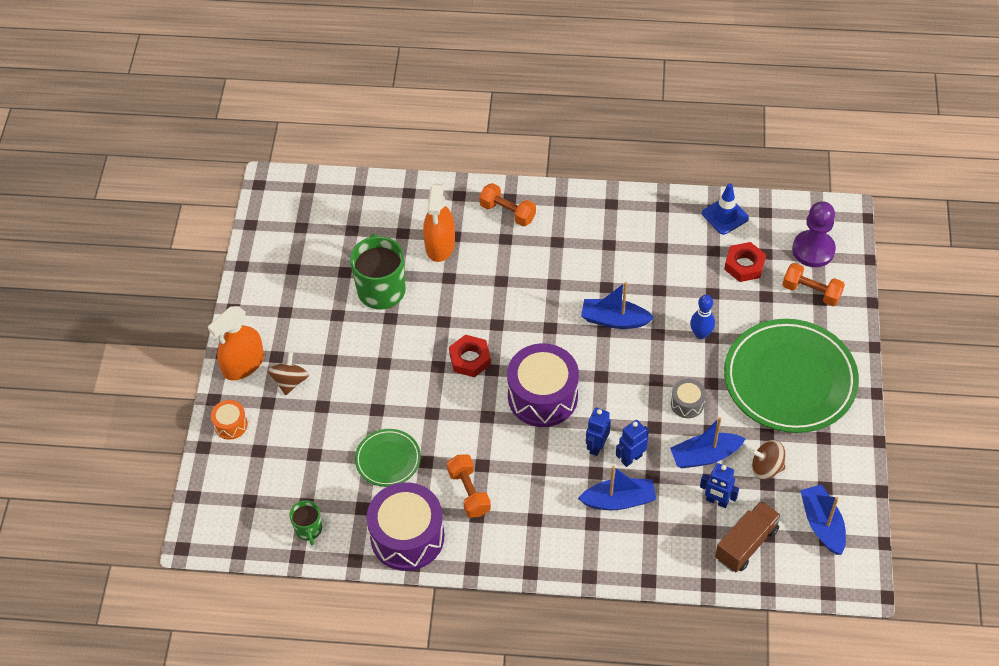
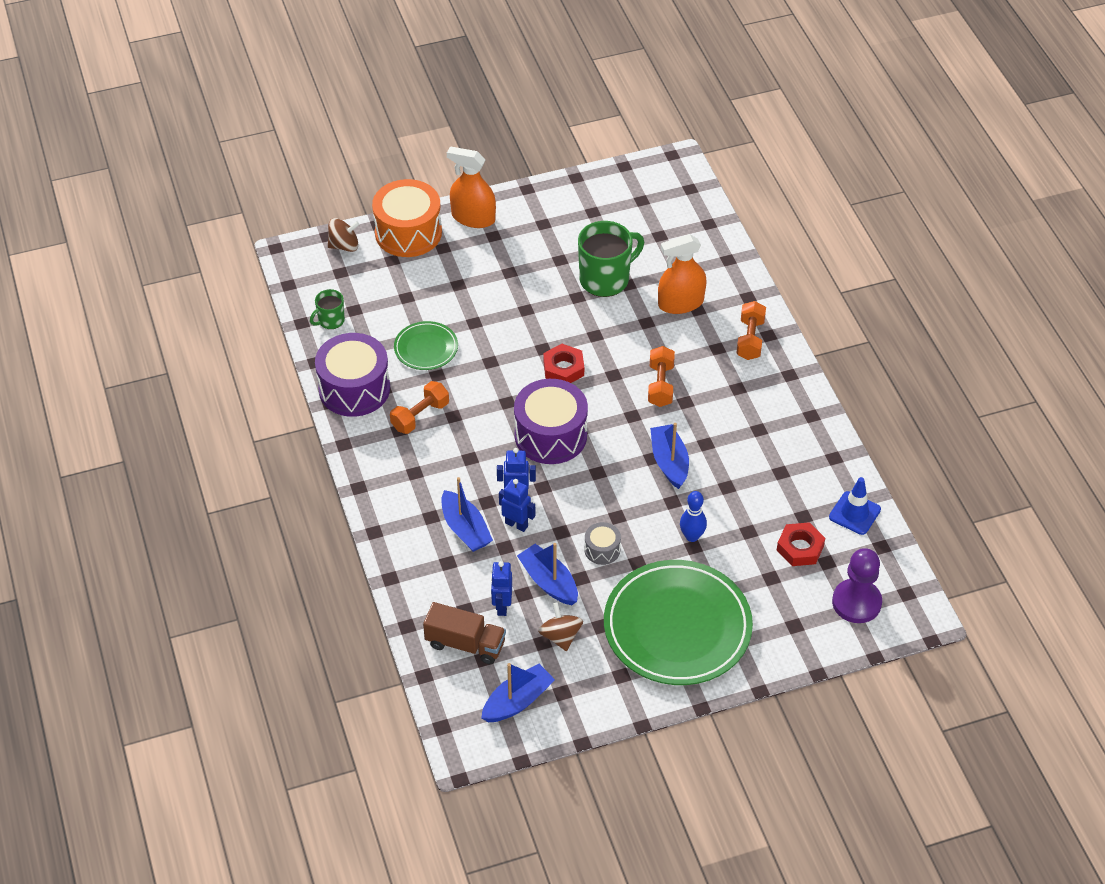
camera: 65 degrees right, 5 degrees down
(231, 425) = (408, 232): orange drum -> orange drum, size x2.11
(290, 381) = (472, 254): brown spinning top -> brown spinning top (344, 246)
(811, 292) = (800, 615): orange dumbbell -> orange dumbbell (660, 385)

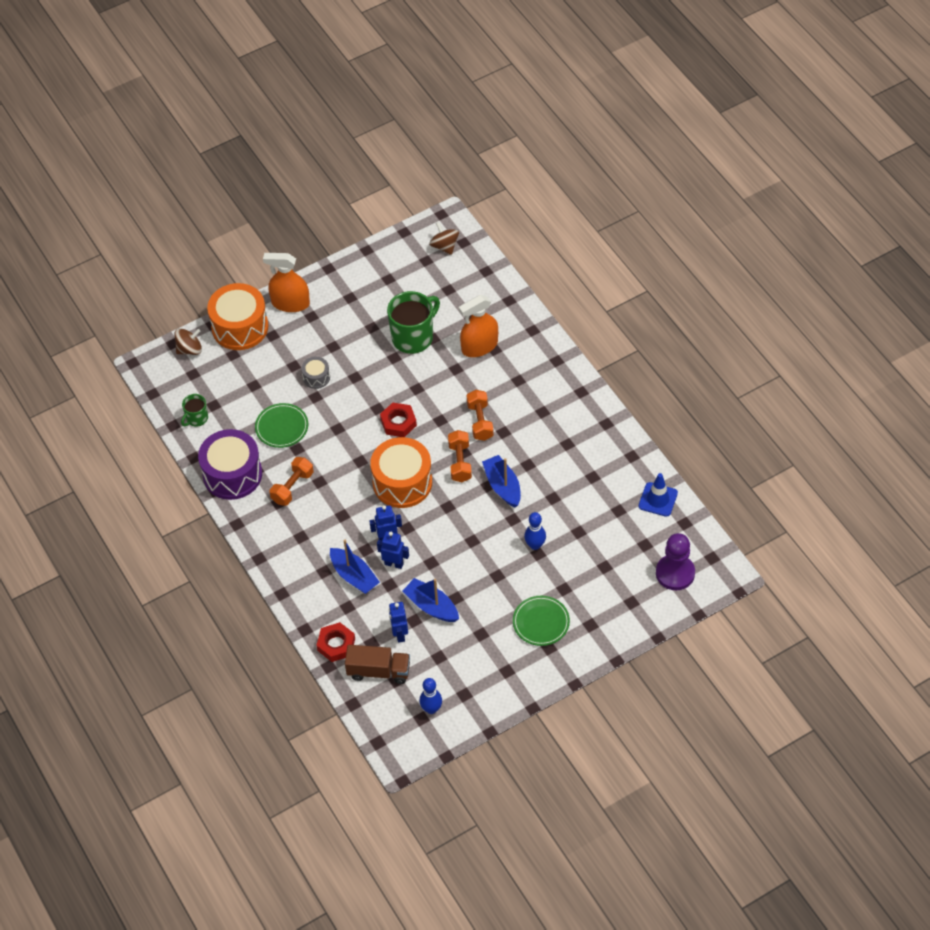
camera: 10 degrees left, 5 degrees up
(517, 701) = (431, 709): blue boat -> blue bowling pin
(550, 435) = (402, 482): purple drum -> orange drum
(560, 636) = (452, 649): brown spinning top -> brown spinning top (444, 246)
(602, 550) = (467, 571): grey drum -> grey drum (316, 377)
(677, 627) = (541, 622): green plate -> green plate, size x0.48
(750, 339) = (542, 367): orange dumbbell -> orange dumbbell (460, 462)
(800, 548) = (621, 537): red nut -> red nut (336, 644)

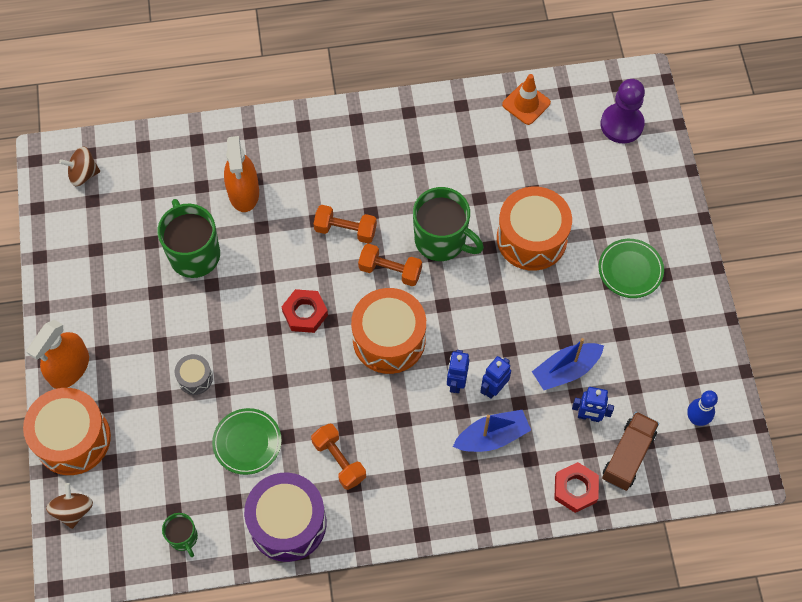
camera: 70 degrees left, 10 degrees up
(502, 486) = (441, 240): blue boat -> green mug
(535, 545) = (531, 238): blue bowling pin -> orange drum
(658, 499) = (526, 104): blue traffic cone -> orange traffic cone

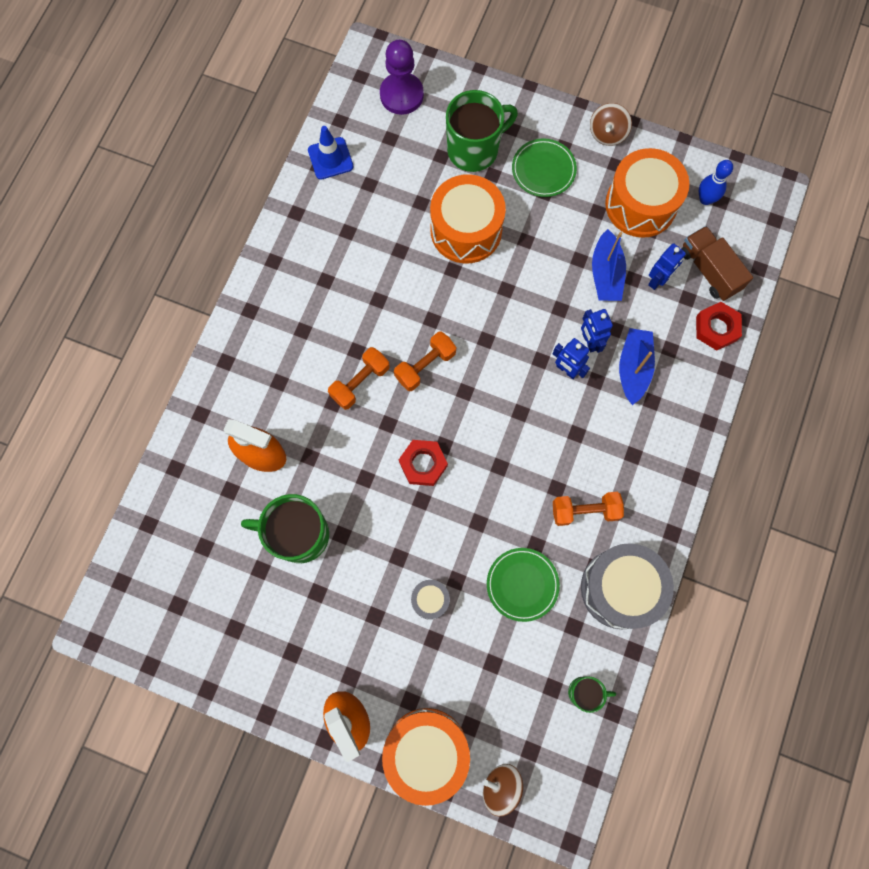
camera: 60 degrees left, 10 degrees up
(83, 174) = (141, 599): brown spinning top -> brown spinning top (607, 133)
(287, 523) = (620, 588): purple drum -> grey drum
(389, 339) = (492, 404): orange drum -> orange drum (640, 204)
(441, 240) = (422, 305): green mug -> green mug (474, 149)
(526, 104) = (330, 158): orange traffic cone -> blue traffic cone

